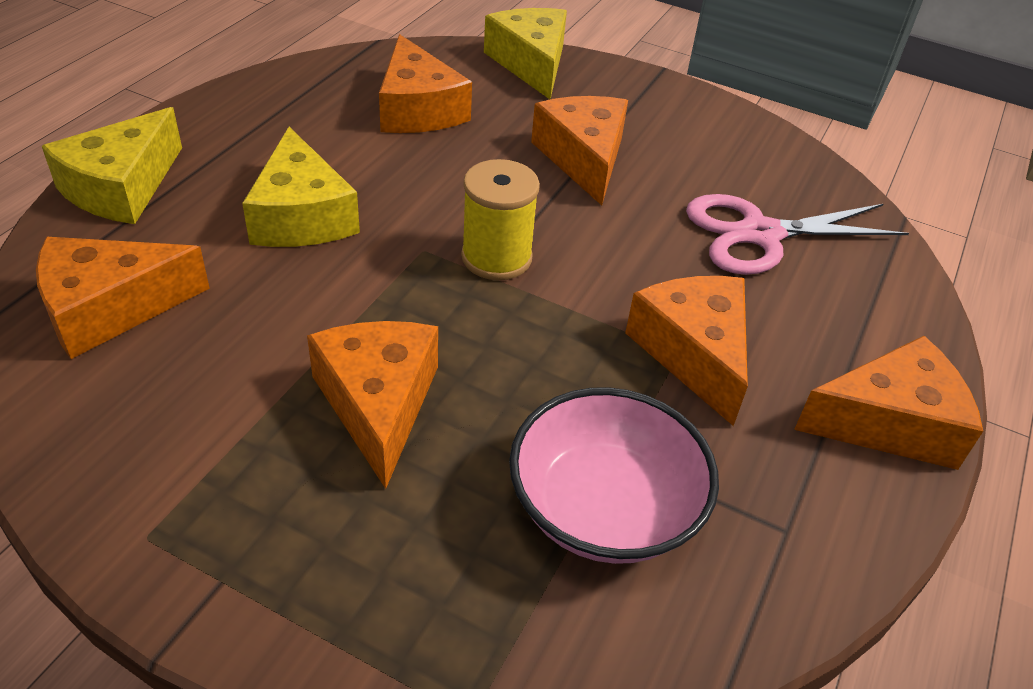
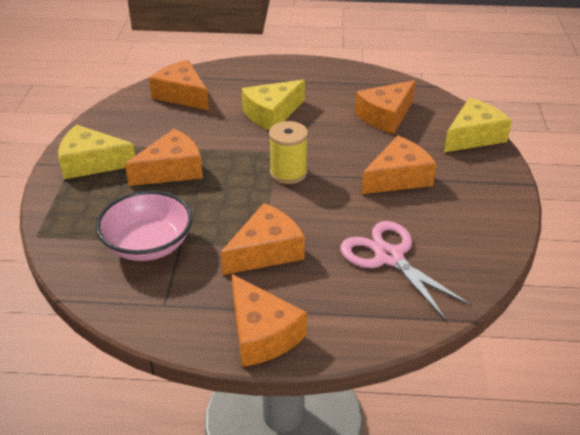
camera: 70 degrees right, 5 degrees down
(122, 187) = (252, 70): yellow cheese -> yellow cheese (91, 163)

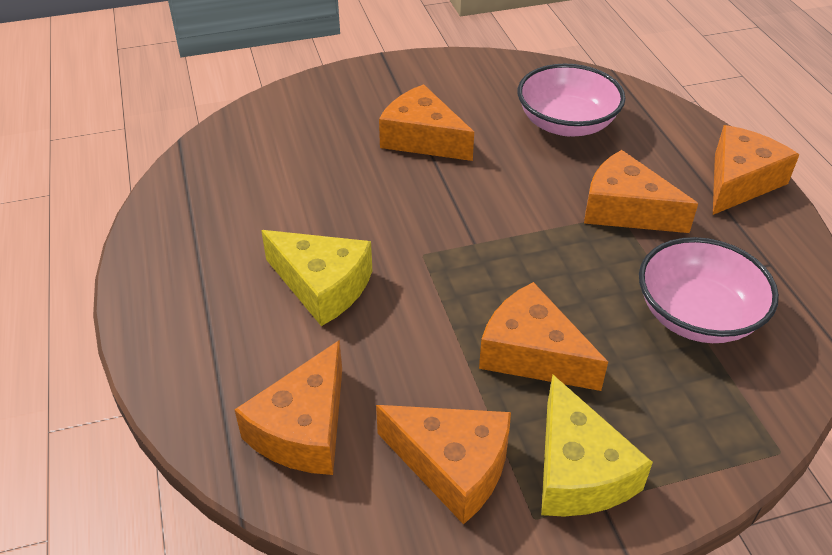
camera: 110 degrees left, 5 degrees up
(288, 173) = (466, 229): yellow spool -> none
(386, 116) = (282, 170): orange cheese -> orange cheese (452, 466)
(389, 257) = (566, 124): pink scissors -> pink bowl
(473, 136) = (303, 96): yellow cheese -> none

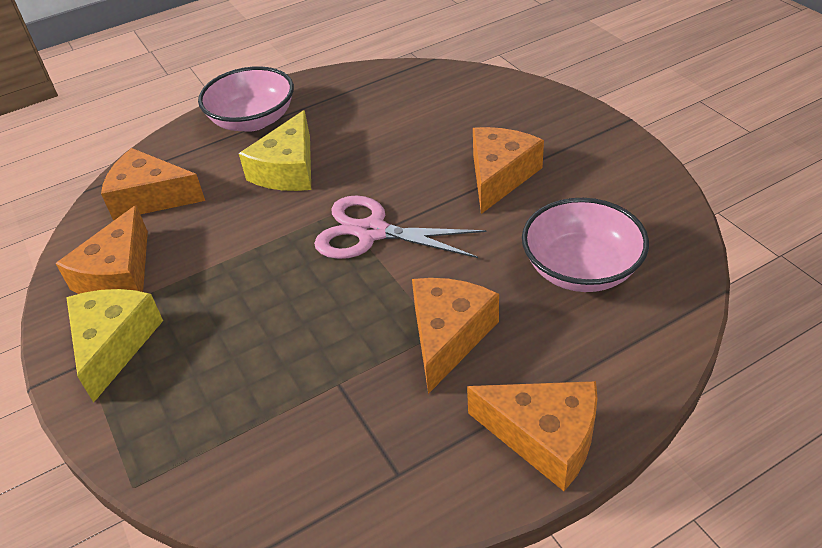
camera: 80 degrees right, 0 degrees up
(467, 234) = (372, 232): none -> pink scissors
(532, 354) = (233, 298): orange cheese -> none
(578, 470) = (114, 344): yellow cheese -> yellow cheese turned 120 degrees clockwise
(697, 315) = (300, 409): pink bowl -> pink bowl (253, 120)

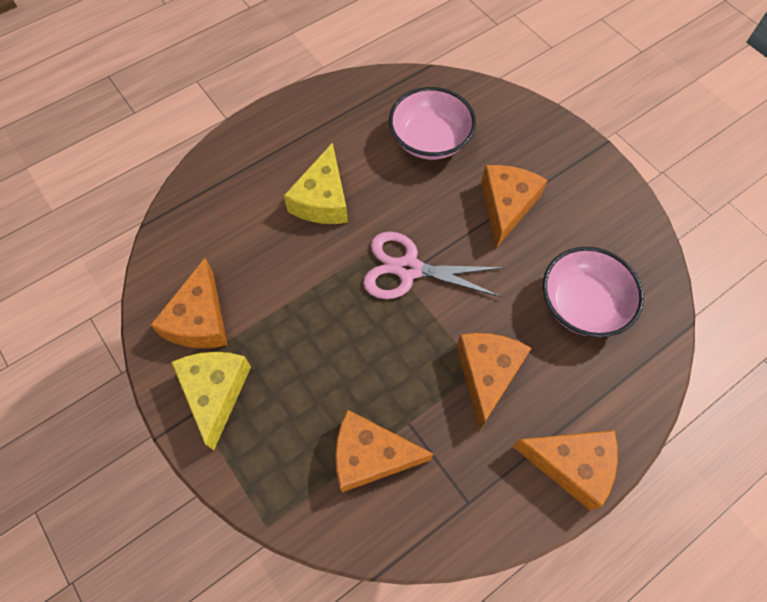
camera: 10 degrees left, 20 degrees up
(150, 197) = (206, 233): orange cheese -> orange cheese (371, 456)
(253, 120) = (278, 140): pink bowl -> pink bowl (430, 140)

